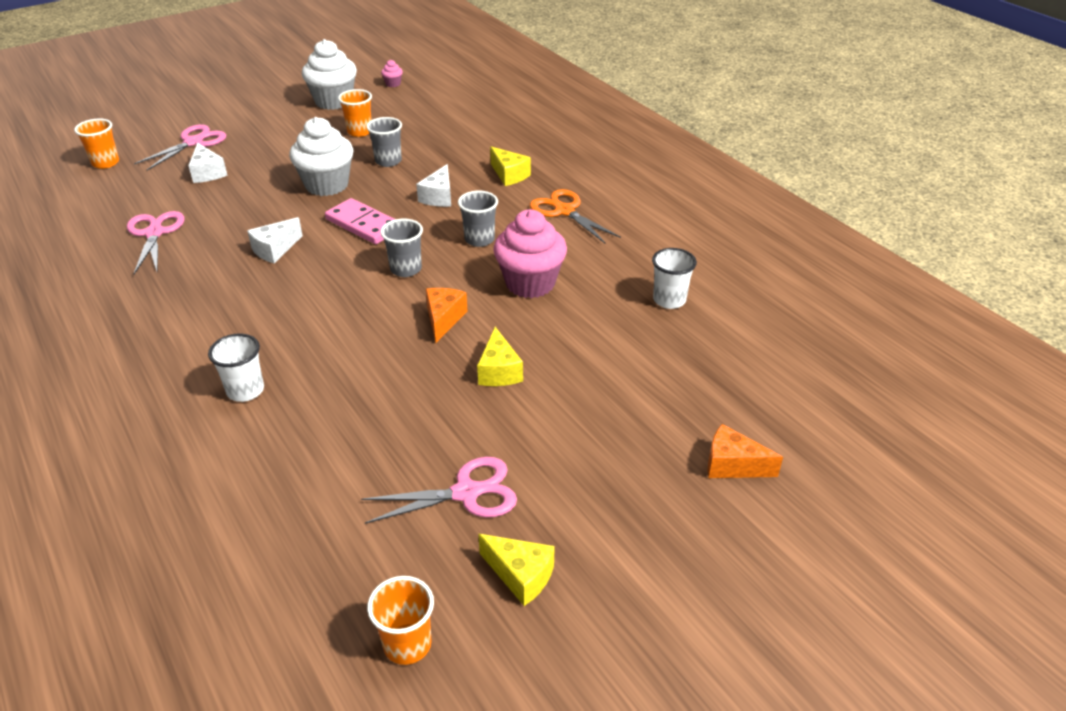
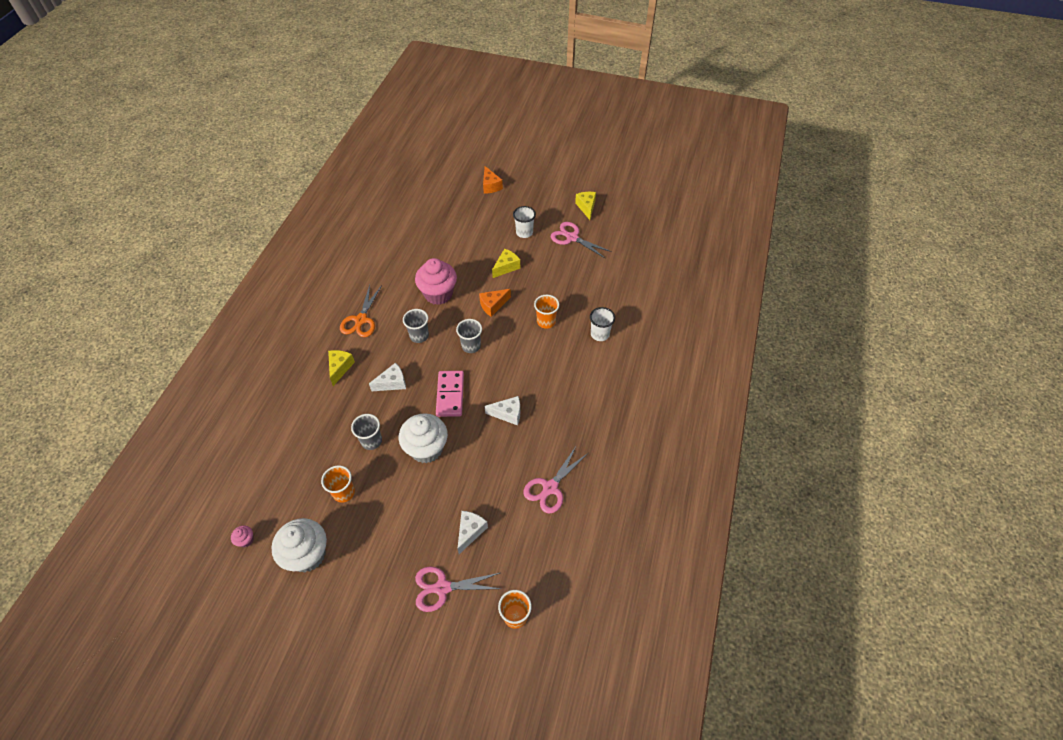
camera: 130 degrees left, 15 degrees up
(407, 644) = (633, 215): orange cup -> orange cup (546, 321)
(669, 300) = (408, 244): white cup -> white cup (524, 232)

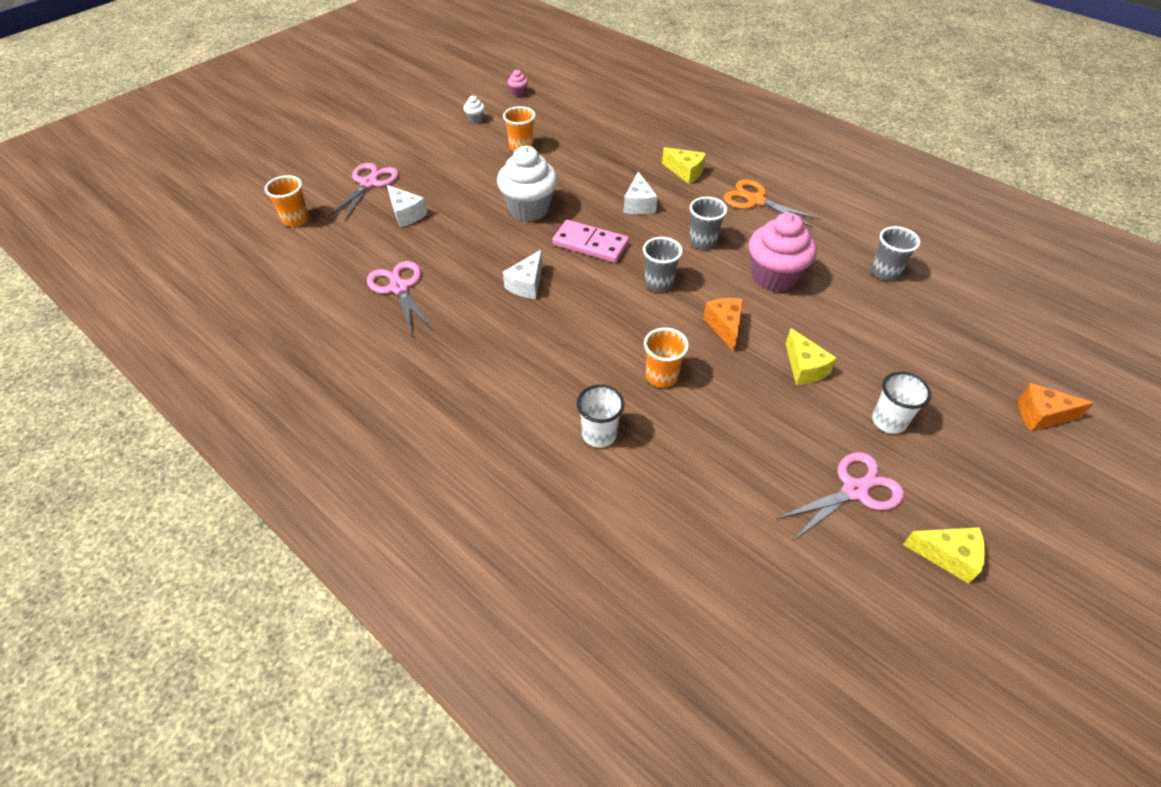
camera: 115 degrees right, 5 degrees down
(307, 555) = (475, 119): white cupcake -> white cupcake, size x0.41
(371, 441) = (568, 175): grey cup -> grey cup (885, 272)

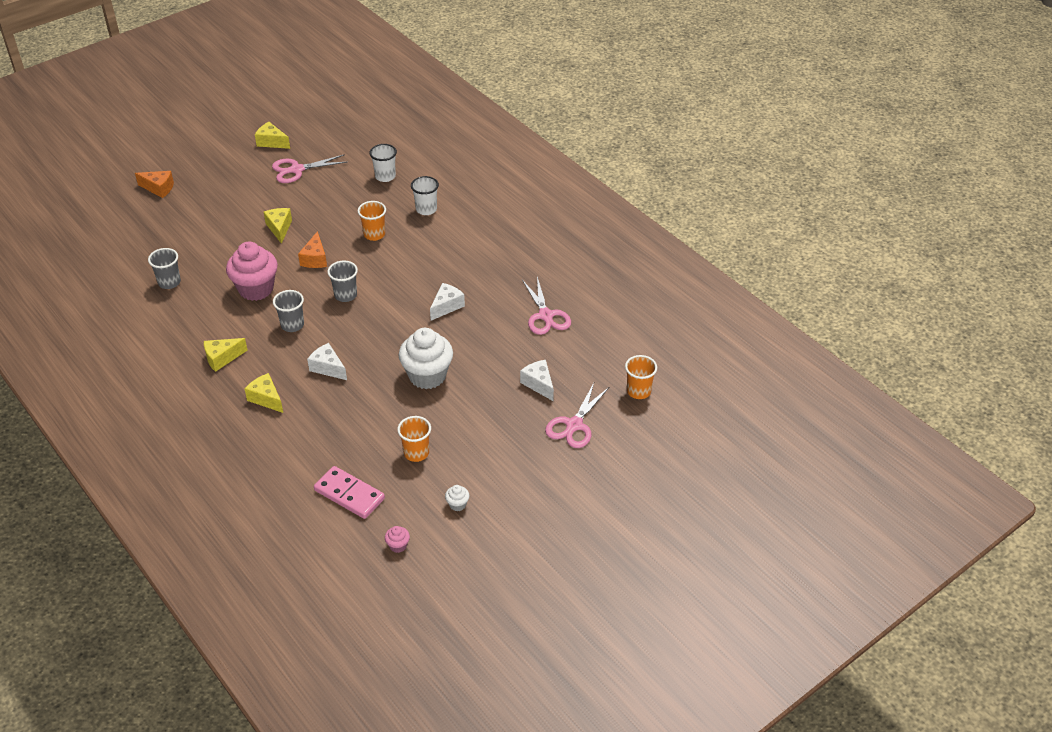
camera: 170 degrees left, 5 degrees down
(590, 244) = (385, 334): pink domino -> pink domino (349, 494)
(638, 204) = (328, 368): white cheese -> white cheese turned 60 degrees counterclockwise
(756, 201) = (222, 358): orange scissors -> yellow cheese
(888, 421) = (251, 196): white cup -> white cup (385, 176)

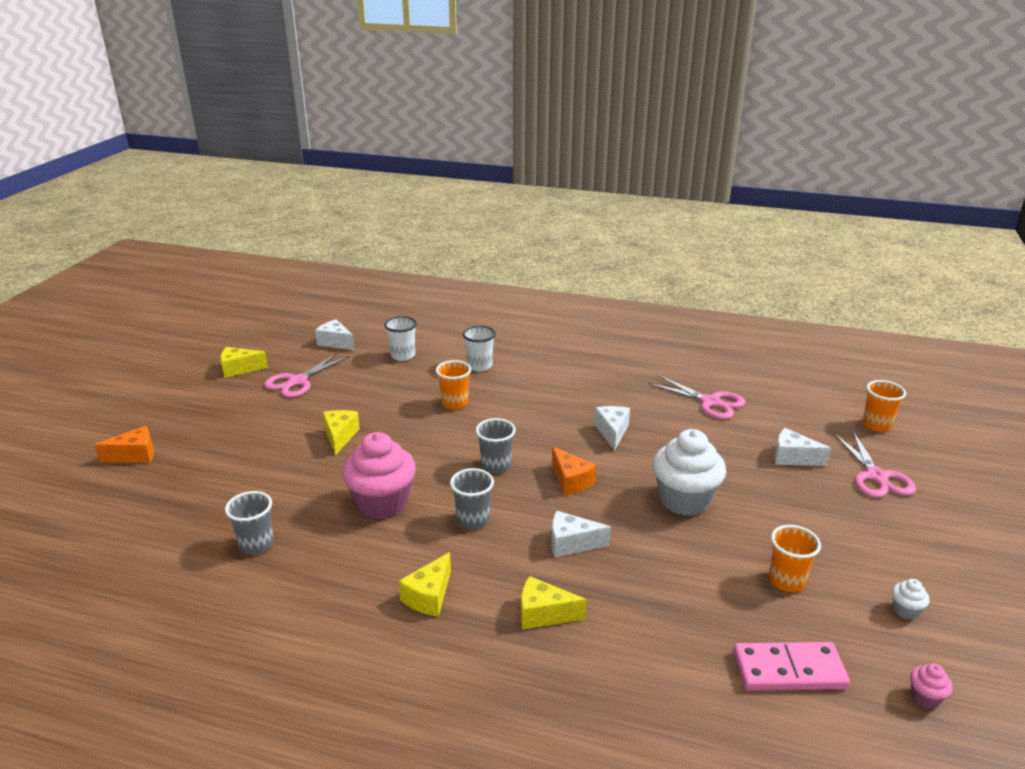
camera: 35 degrees left, 15 degrees down
(279, 228) = (340, 436): yellow cheese -> yellow cheese turned 45 degrees clockwise
(315, 259) = (417, 447): orange cheese -> orange cheese (570, 481)
(353, 144) = (336, 343): none -> white cheese

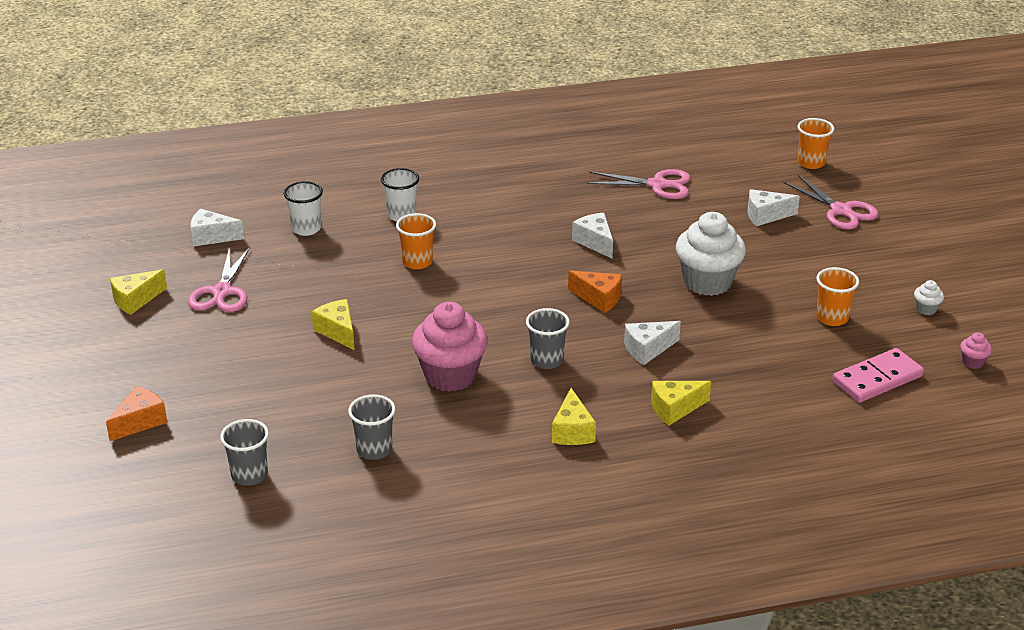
camera: 30 degrees left, 5 degrees up
(496, 466) = (519, 308): grey cup -> grey cup (249, 475)

